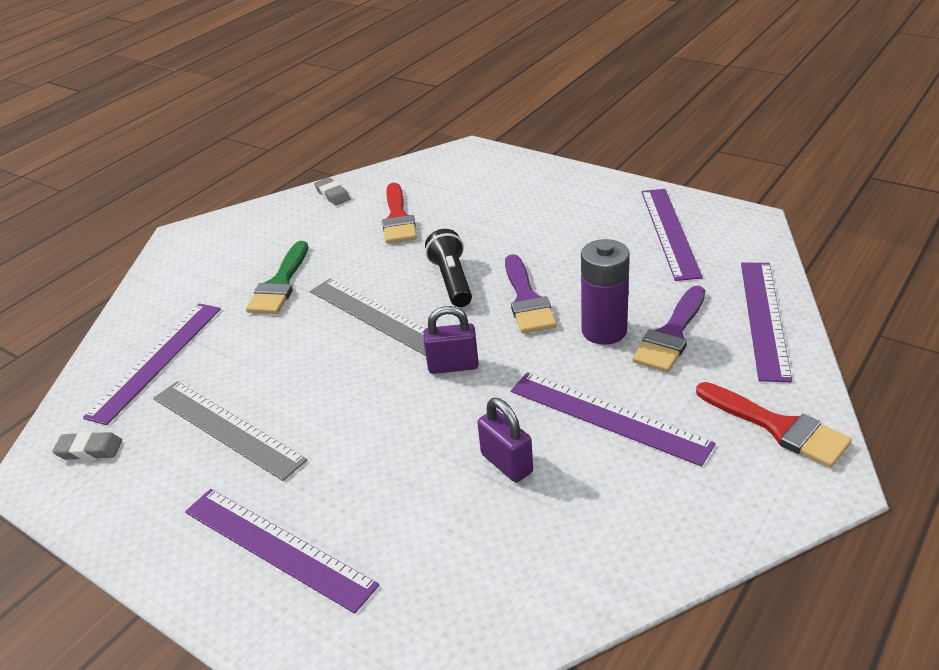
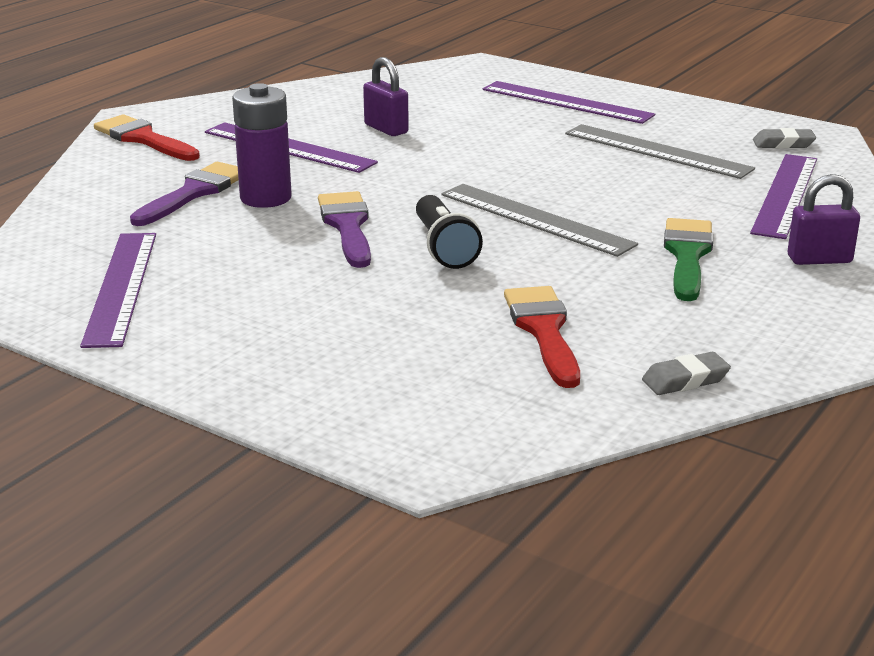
camera: 175 degrees right, 10 degrees down
(333, 195) = (685, 380): grey eraser -> grey eraser turned 75 degrees counterclockwise
(453, 366) = (437, 180): purple padlock -> purple padlock (819, 259)
(764, 318) = (83, 200): purple ruler -> none

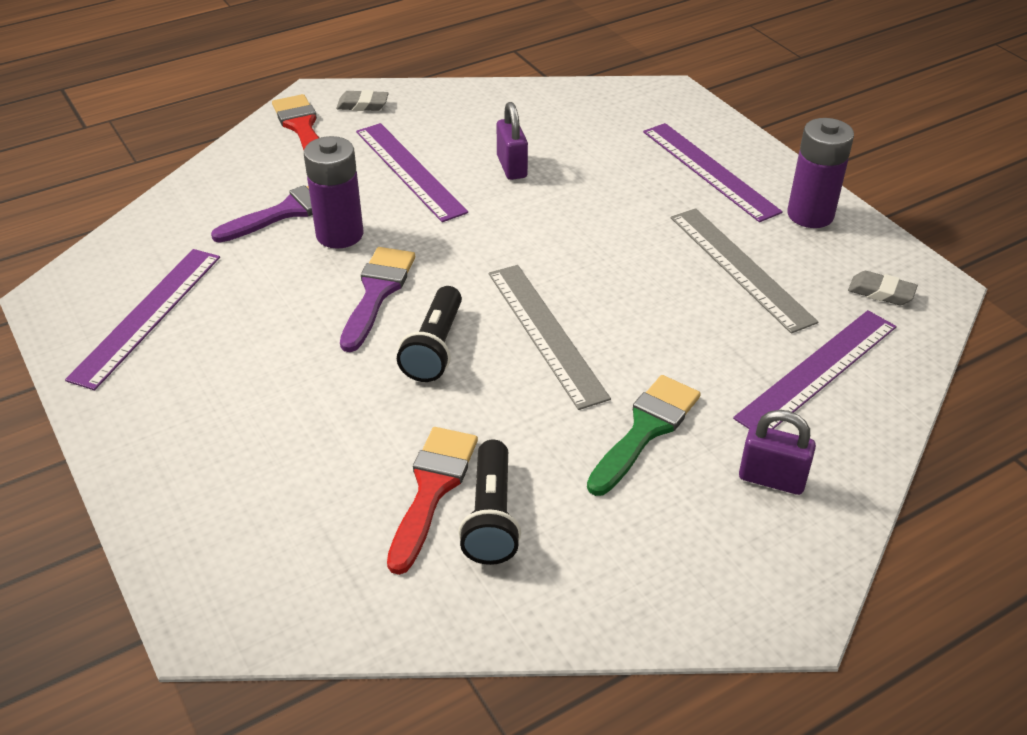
camera: 25 degrees right, 15 degrees up
(616, 334) = (491, 517): none -> black flashlight
(679, 112) = (810, 215): none -> purple battery
(685, 380) = (502, 602): grey eraser -> grey eraser (363, 105)

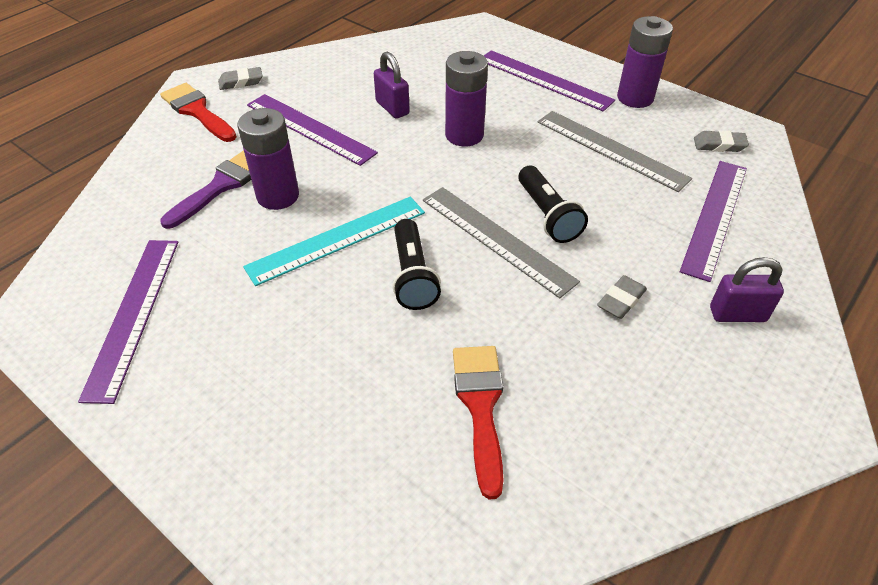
camera: 20 degrees left, 5 degrees up
(377, 292) = (337, 239): purple brush -> turquoise ruler
(491, 517) = (544, 416): black flashlight -> black flashlight (547, 215)
(576, 214) = (464, 135): none -> purple battery
(645, 430) = (621, 300): green brush -> grey eraser

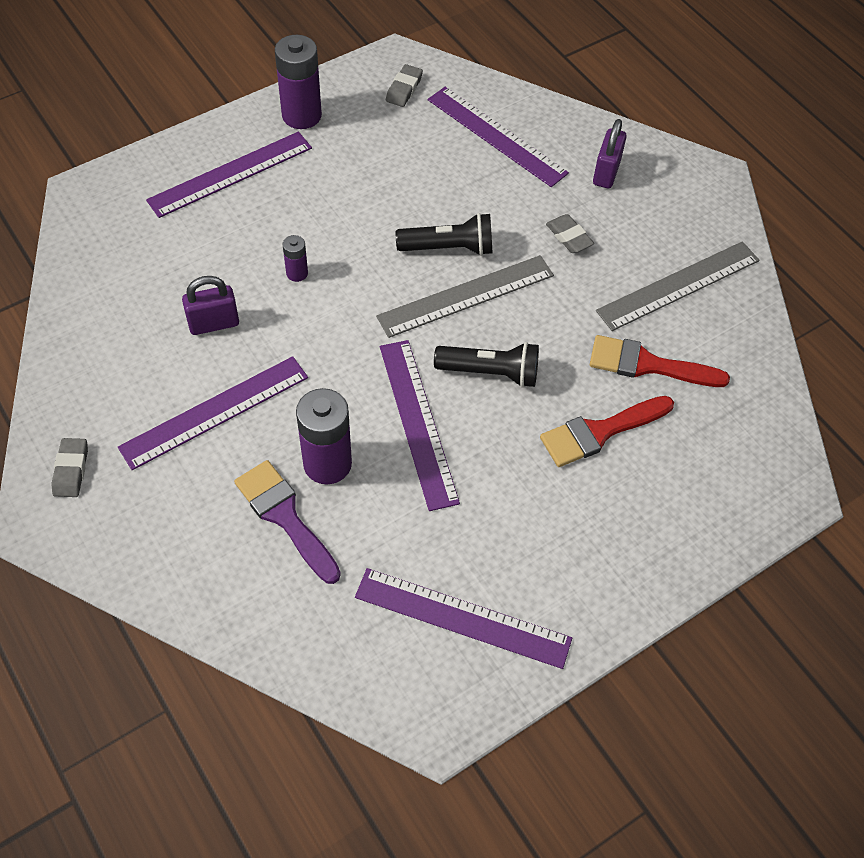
camera: 75 degrees left, 10 degrees up
(197, 111) = (116, 528): red brush -> red brush (600, 432)
(337, 239) = (418, 422): turquoise ruler -> purple ruler
(464, 135) = (297, 273): purple battery -> purple battery, size x0.50
(611, 149) = (375, 167): grey ruler -> grey ruler (678, 285)

